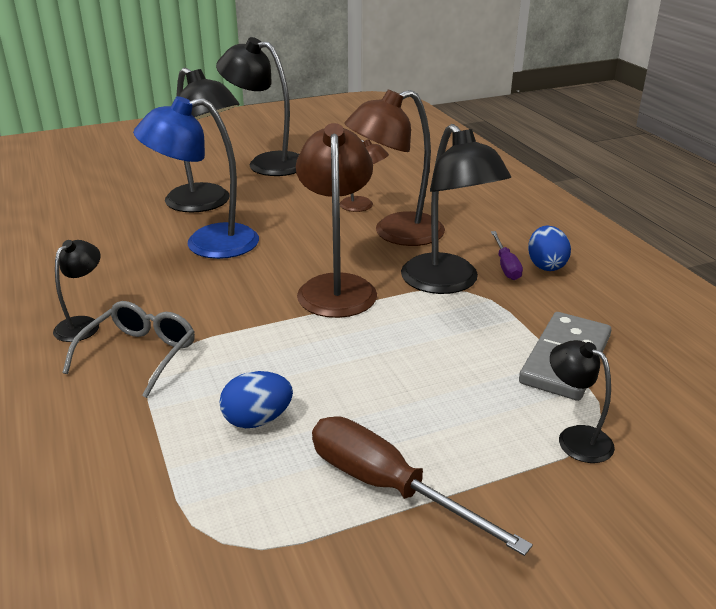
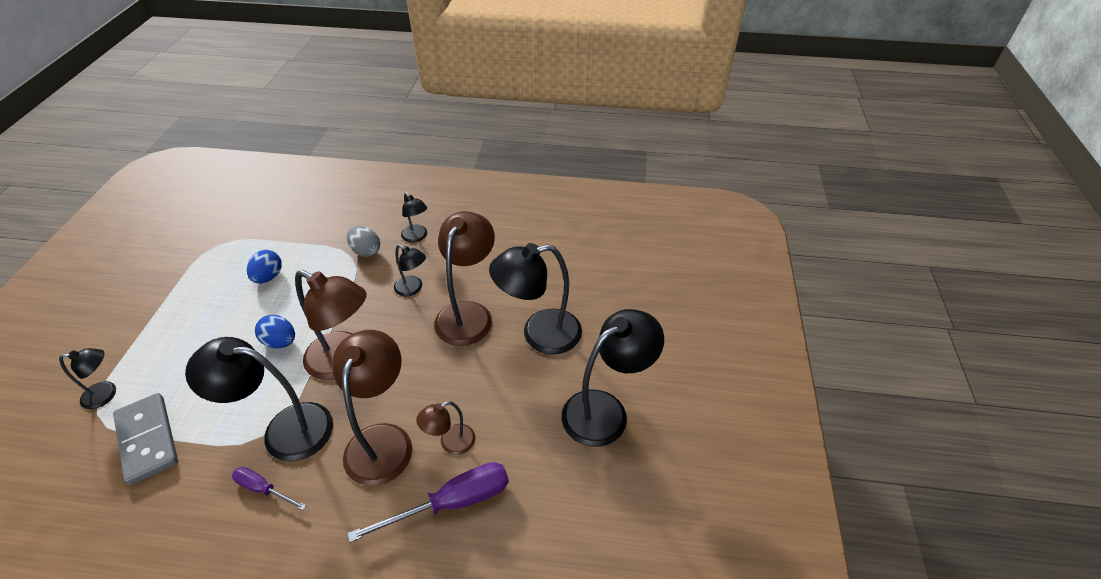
camera: 120 degrees right, 15 degrees up
(140, 354) = (366, 251): grey glasses -> grey egg
(192, 289) = (413, 289): none -> black lamp
(207, 244) = (468, 313): blue lamp -> brown lamp
(388, 487) = (178, 303): brown screwdriver -> none
(408, 191) = (452, 503): none -> purple screwdriver
(546, 265) = (233, 522): blue egg -> blue egg (280, 342)

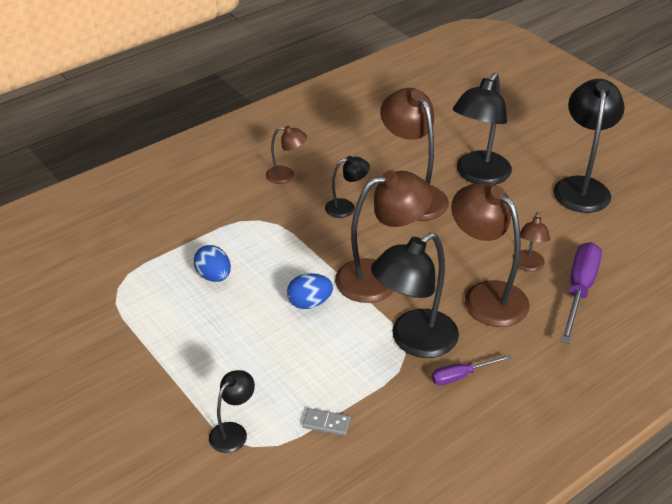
camera: 45 degrees left, 5 degrees down
(147, 440) = (326, 423): grey domino -> grey domino, size x0.46
(366, 251) = (263, 209): grey egg -> none
(417, 237) = (286, 176): black lamp -> brown lamp

